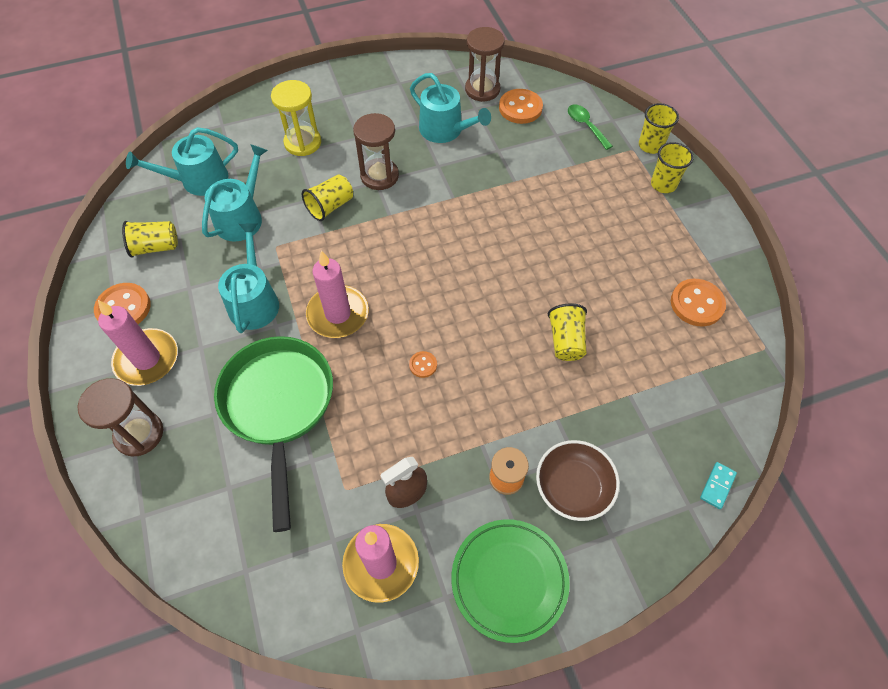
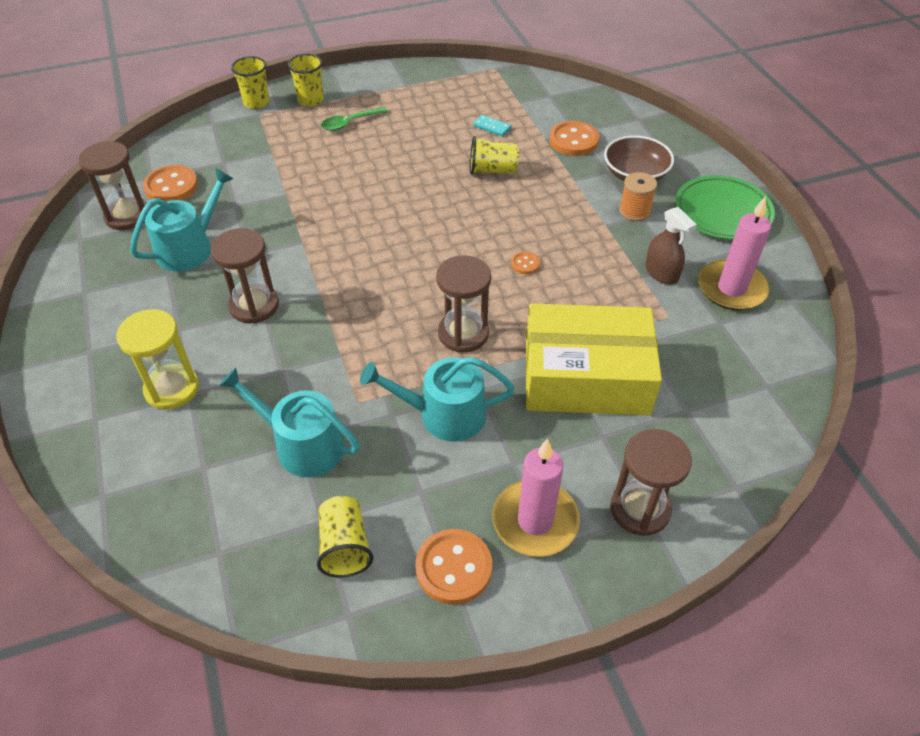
camera: 90 degrees left, 10 degrees down
(198, 180) = (218, 510): turquoise watering can -> none
(278, 406) = (586, 376): green pan -> yellow box
(330, 206) = (297, 350): yellow cup -> none
(338, 314) = (463, 333): pink candle -> brown hourglass
(585, 126) = (216, 141): green spoon -> green spoon (349, 123)
(697, 304) = (451, 96): orange button -> orange button (573, 140)
(717, 486) = (619, 104): turquoise domino -> turquoise domino (492, 127)

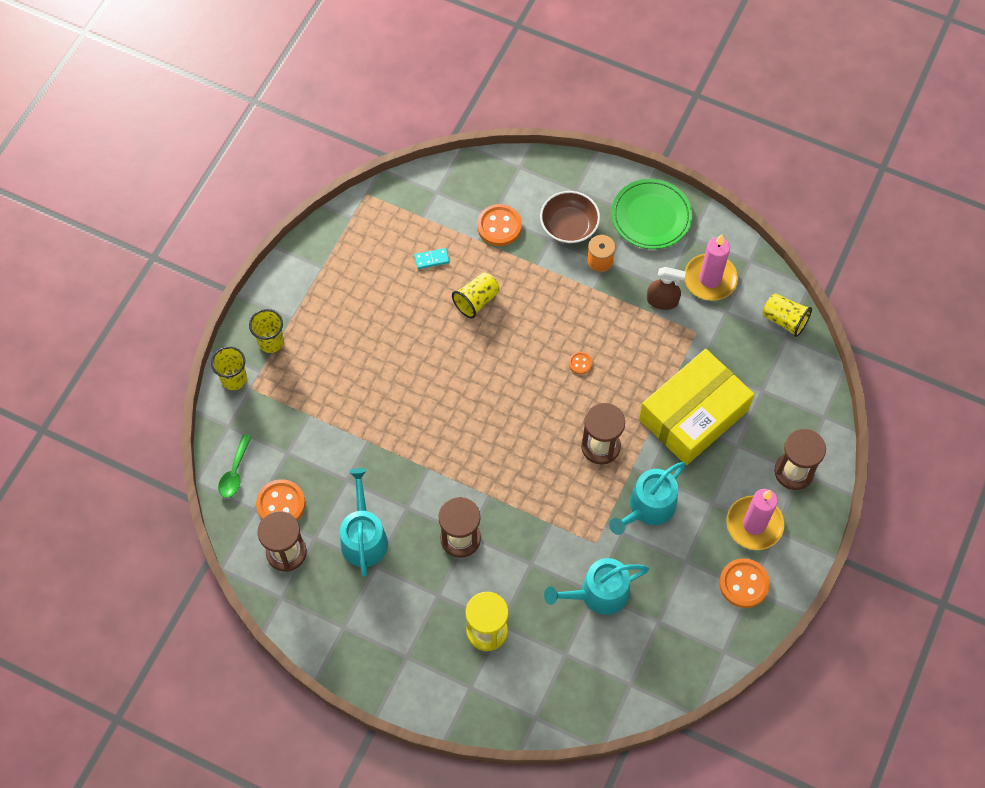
camera: 45 degrees left, 15 degrees up
(345, 546) = (684, 623): yellow cup -> yellow cup (784, 320)
(349, 123) = (328, 340): green spoon -> green spoon (235, 472)

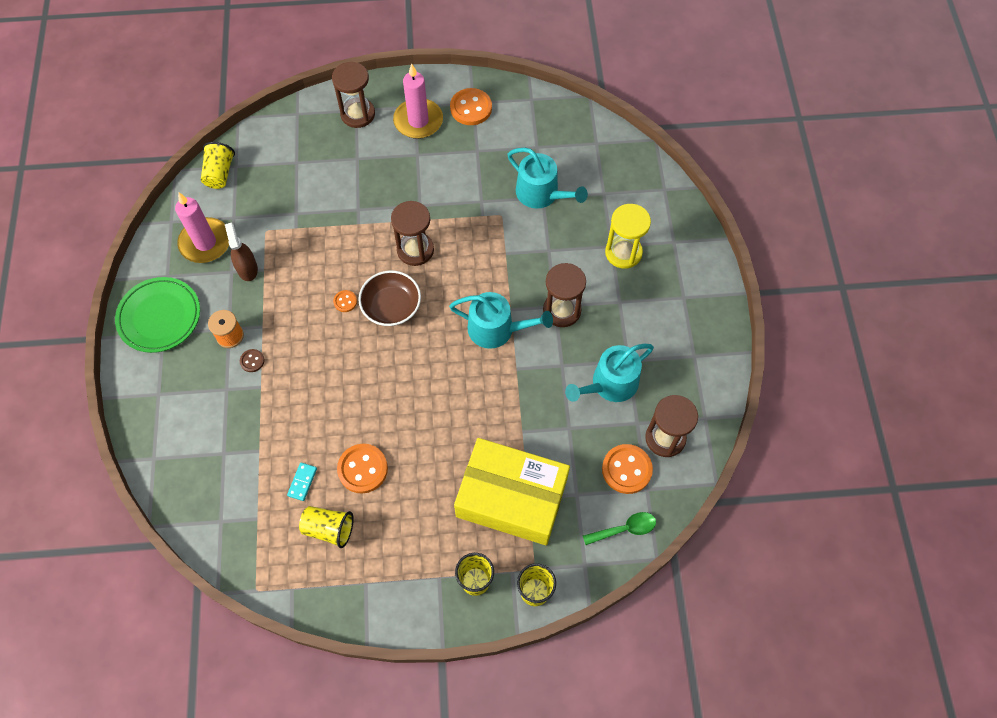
camera: 120 degrees left, 0 degrees up
(432, 259) = (302, 482): turquoise domino -> turquoise domino turned 60 degrees clockwise
(476, 301) = (327, 417): yellow cup -> yellow cup (329, 529)
(499, 226) = (233, 441): orange button -> orange button (362, 469)
(564, 268) = (252, 361): none -> brown button
(569, 226) = (203, 380): brown bowl -> brown bowl (391, 307)
(648, 507) = (448, 193): turquoise watering can -> turquoise watering can (496, 329)
(693, 415) = (347, 198): yellow box -> yellow box (511, 497)

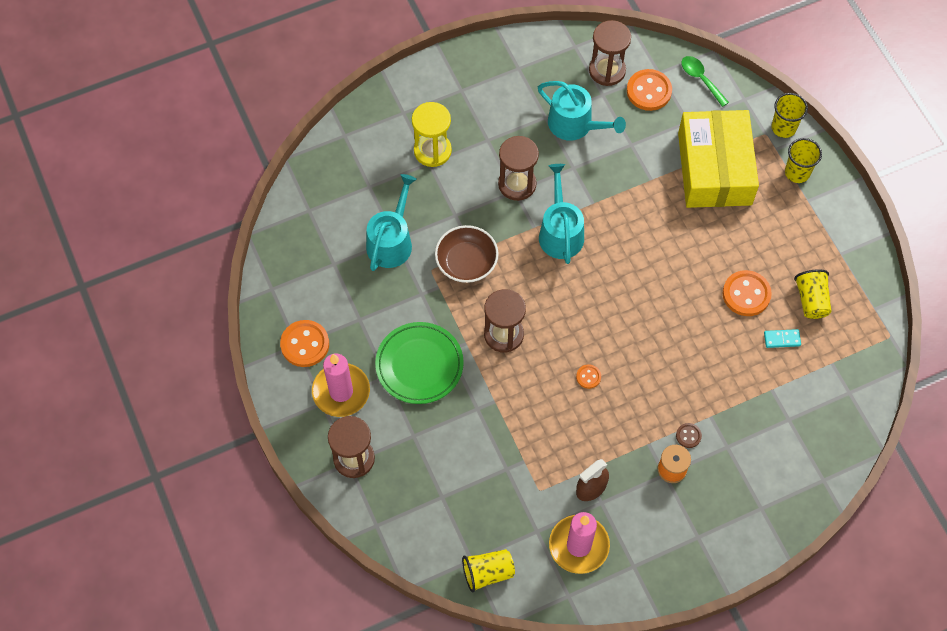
camera: 110 degrees left, 0 degrees up
(159, 317) = (682, 549): green plate -> green plate (419, 365)
(391, 307) = (576, 332): brown bowl -> brown bowl (466, 262)

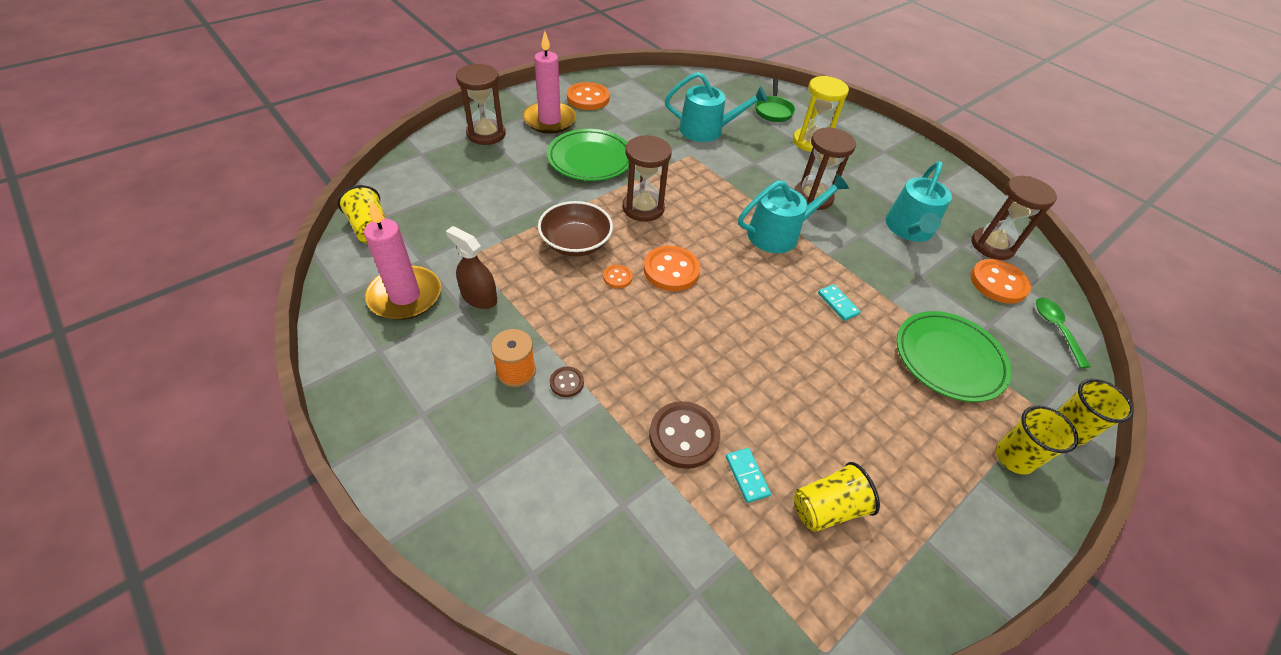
camera: 70 degrees right, 15 degrees down
(369, 164) = (773, 111): none -> green pan
(466, 262) = (709, 175): brown bowl -> brown bowl (576, 243)
(648, 220) = (838, 304): none -> turquoise domino
(701, 79) = (1055, 329): green spoon -> green spoon turned 45 degrees counterclockwise
(714, 168) = (948, 359): yellow box -> green plate
(746, 294) = (794, 420): orange button -> orange button (671, 270)
(746, 369) = (684, 436): none -> brown button

